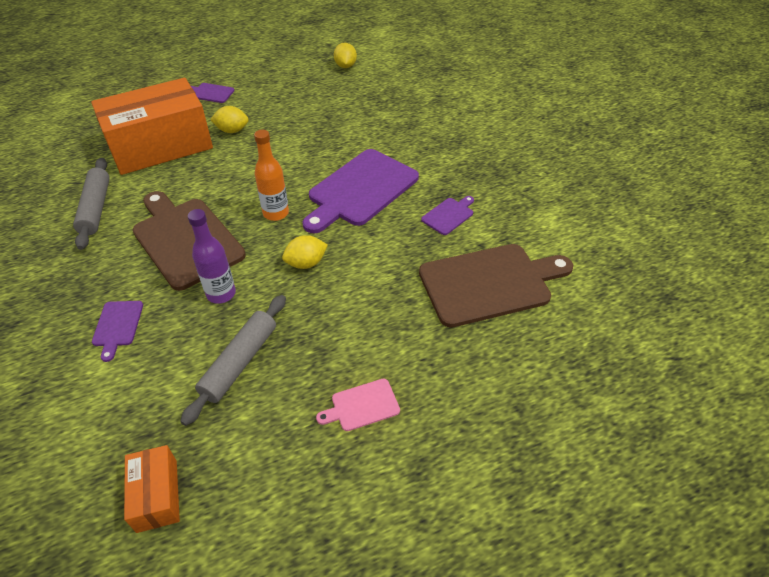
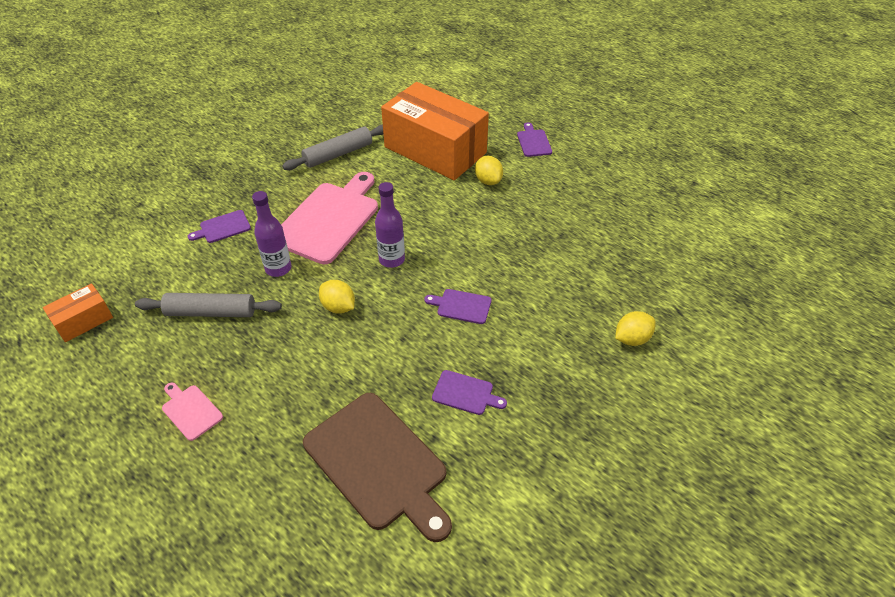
camera: 65 degrees right, 0 degrees up
(185, 240) = (328, 219): brown cutting board -> pink cutting board
(276, 213) = (392, 259): orange bottle -> purple bottle
(345, 66) = (664, 212): yellow lemon -> yellow lemon (632, 339)
(361, 190) = (461, 306): purple cutting board -> purple cutting board, size x0.45

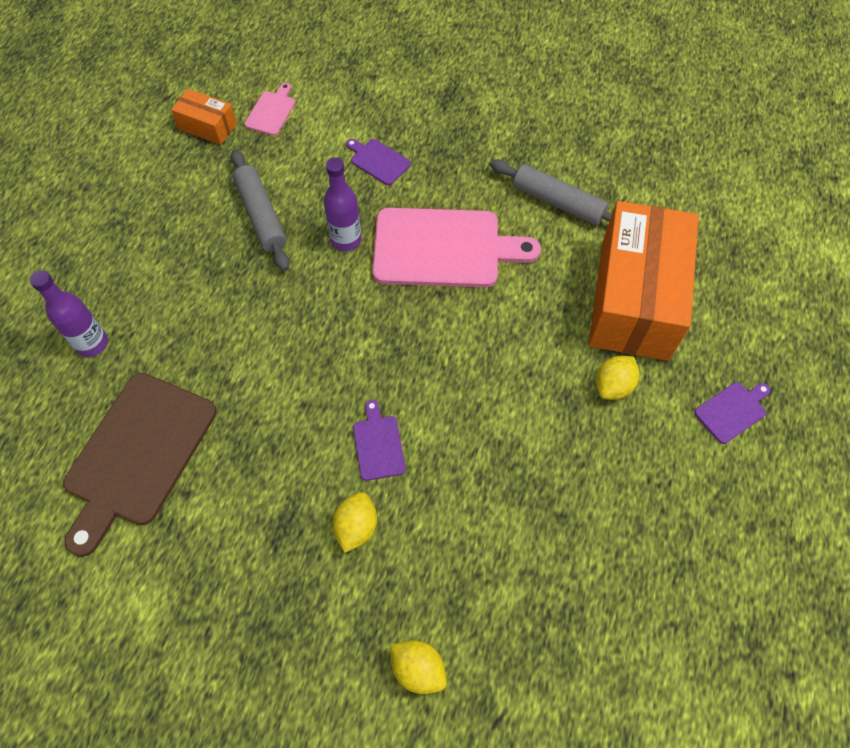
camera: 65 degrees right, 15 degrees up
(190, 411) = (141, 265): pink cutting board -> pink cutting board (271, 111)
(338, 307) = (319, 322): yellow lemon -> yellow lemon (356, 527)
(392, 259) = (414, 340): purple bottle -> purple bottle (92, 343)
(465, 393) = (255, 501): purple cutting board -> none

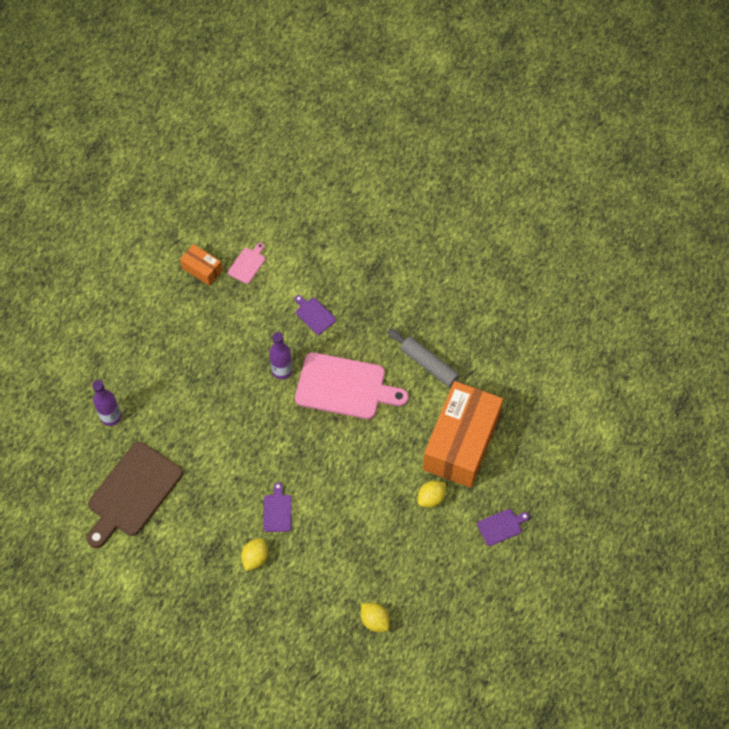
camera: 10 degrees right, 0 degrees up
(261, 215) = (229, 344): grey rolling pin -> none
(418, 669) = (275, 642): yellow lemon -> yellow lemon (374, 620)

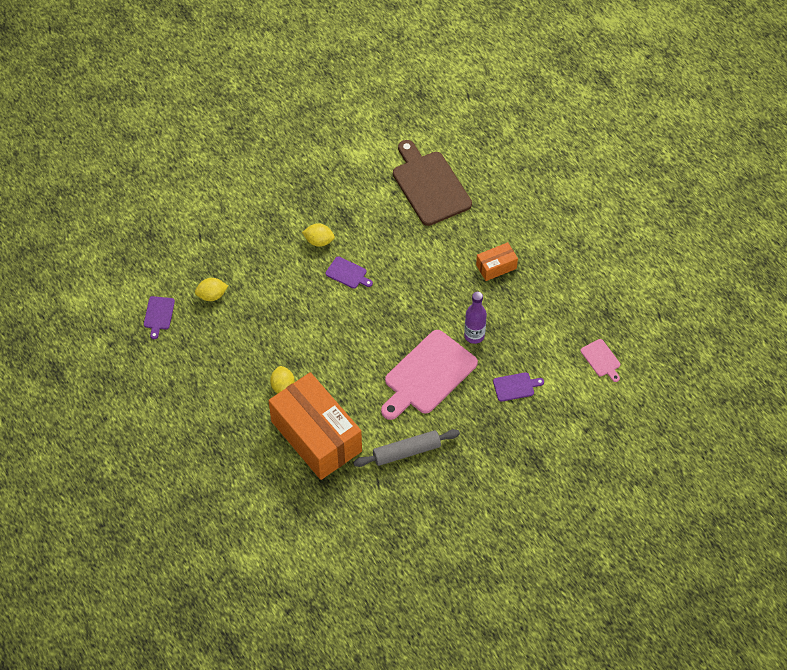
camera: 120 degrees right, 5 degrees down
(111, 417) = (507, 198): purple bottle -> none
(202, 269) = (616, 322): orange box -> orange box (496, 267)
(255, 558) = (319, 241): yellow lemon -> yellow lemon turned 45 degrees counterclockwise
(501, 526) = (222, 425): purple cutting board -> purple cutting board (159, 315)

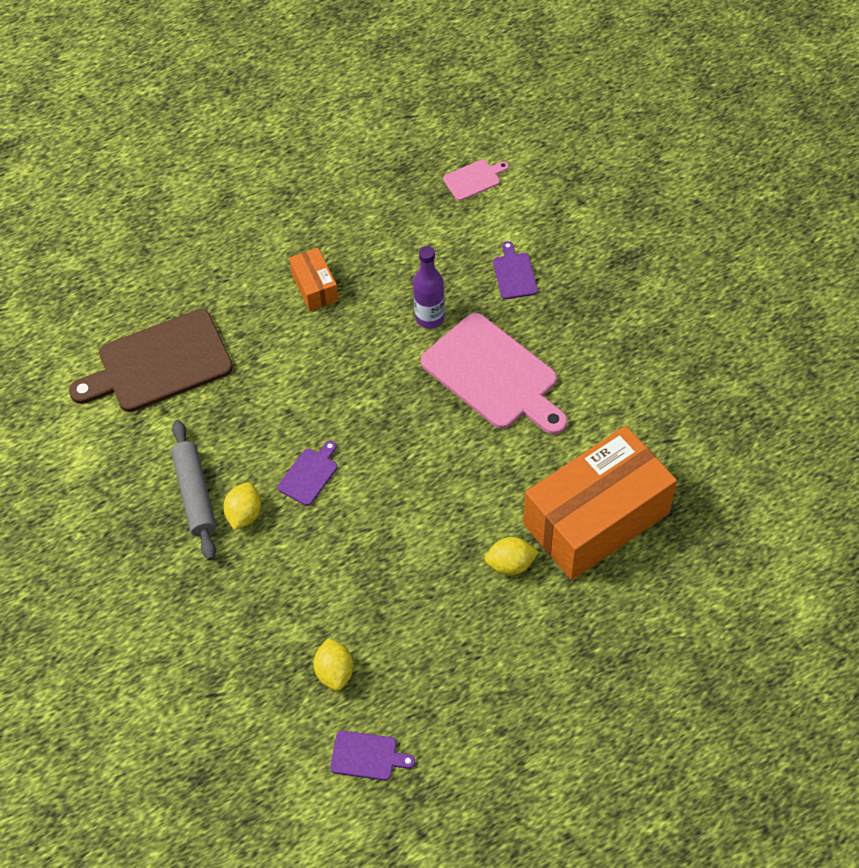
camera: 85 degrees left, 0 degrees up
(406, 452) = (619, 404): grey rolling pin -> grey rolling pin (195, 494)

